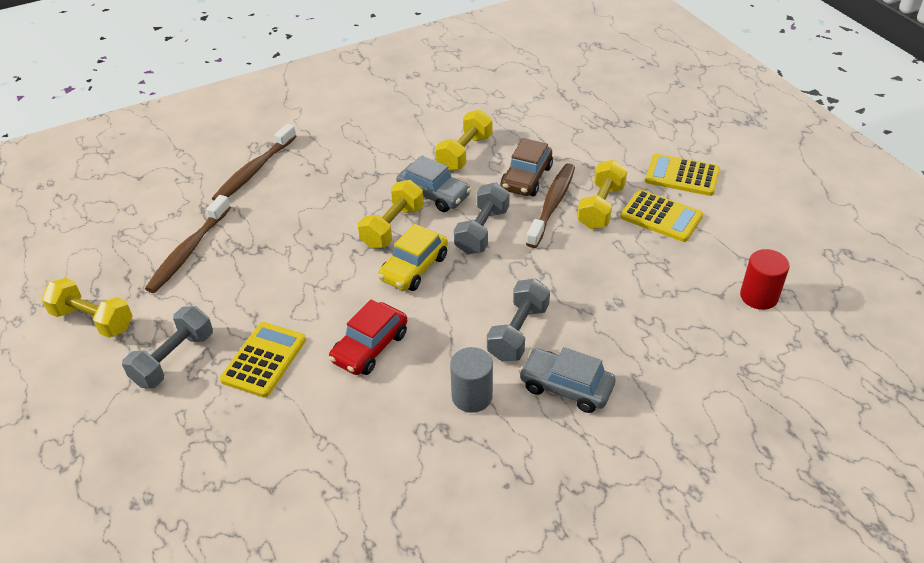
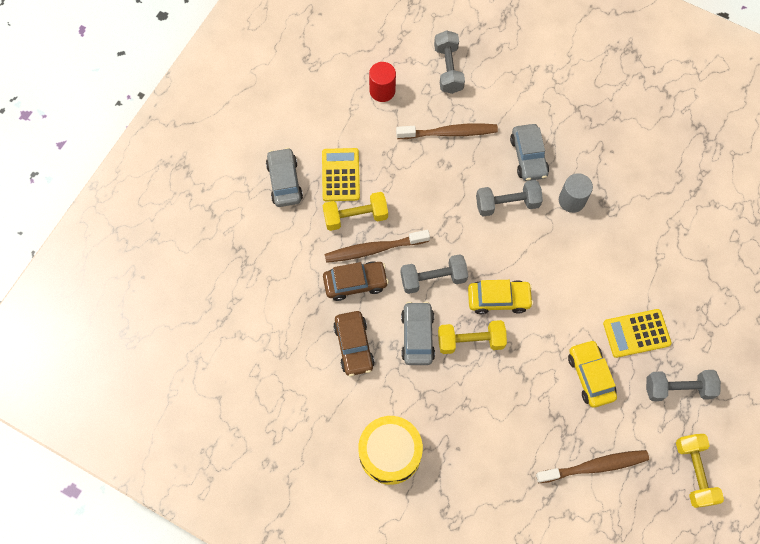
camera: 125 degrees left, 25 degrees up
(254, 170) = (482, 496): brown toothbrush -> brown toothbrush (449, 133)
(266, 295) = (590, 376): none -> yellow car
(350, 136) = (390, 452): none -> yellow drum
(370, 347) = (581, 279): red car -> none
(464, 153) = (354, 346): yellow dumbbell -> brown car
(682, 176) = (284, 181): yellow calculator -> grey car
(758, 375) = (448, 69): none -> grey dumbbell

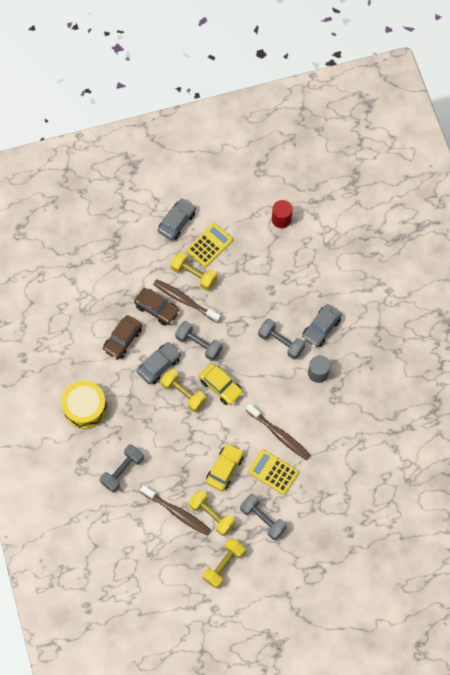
camera: 45 degrees right, 0 degrees up
(448, 69) = (331, 240): grey dumbbell -> grey dumbbell (122, 471)
(449, 133) = (292, 275): brown toothbrush -> brown toothbrush (279, 434)
(628, 434) = (211, 515): none -> yellow dumbbell

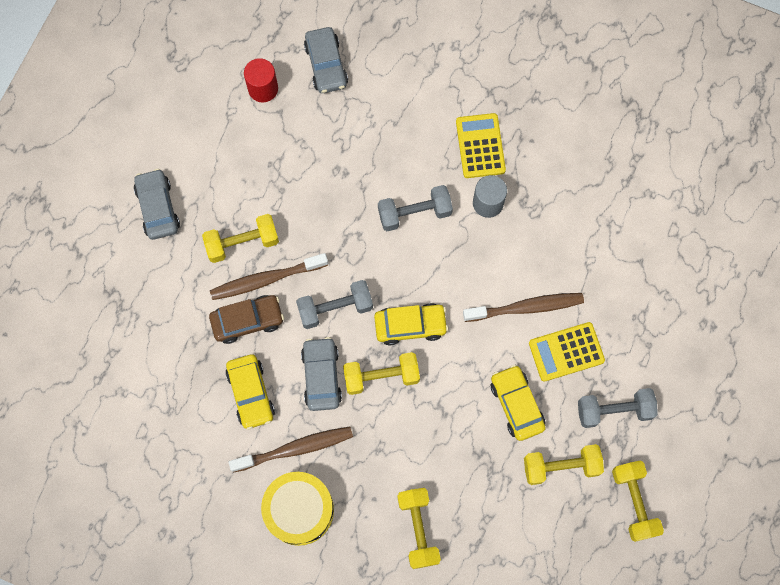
camera: 50 degrees left, 5 degrees up
(122, 340) = (251, 393): brown car -> yellow car
(122, 471) = (418, 529): grey dumbbell -> yellow dumbbell
(177, 512) = (525, 505): brown toothbrush -> brown toothbrush (295, 449)
(209, 245) = (221, 195): yellow calculator -> yellow calculator (480, 146)
(321, 328) = (436, 155): grey car -> grey car (326, 65)

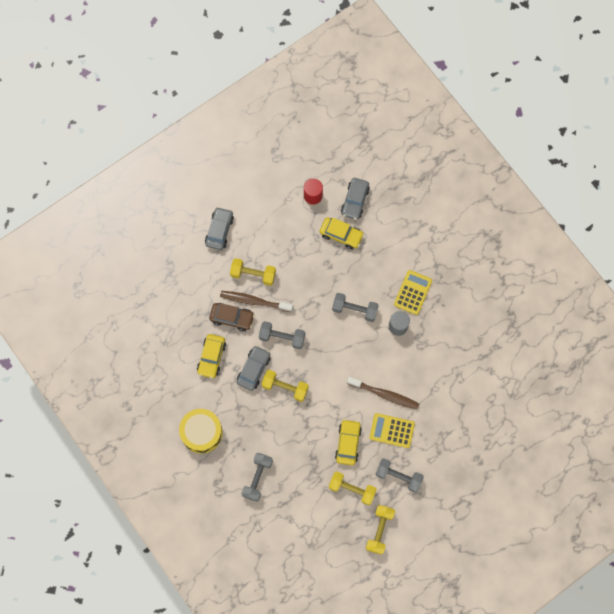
camera: 30 degrees right, 0 degrees up
(295, 449) = (218, 399): brown toothbrush -> none
(410, 325) = (316, 369): yellow car -> yellow car (341, 235)
(418, 529) = (257, 478): yellow dumbbell -> grey dumbbell

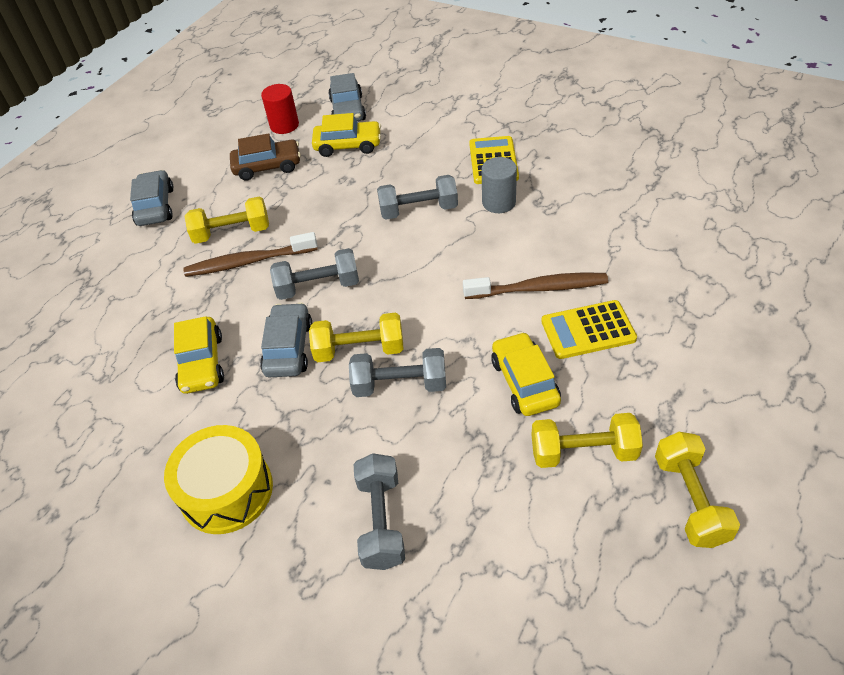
camera: 20 degrees left, 25 degrees down
(232, 318) = (218, 296): brown car -> brown car (267, 166)
(398, 476) = (653, 391): grey dumbbell -> grey dumbbell (400, 385)

